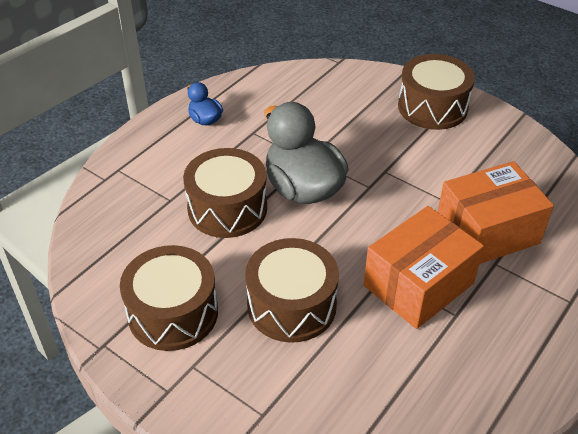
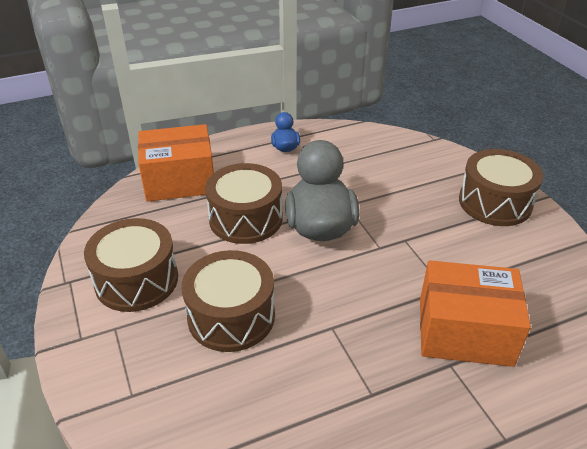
camera: 30 degrees right, 5 degrees down
(418, 284) = (357, 350): orange box -> orange box (179, 180)

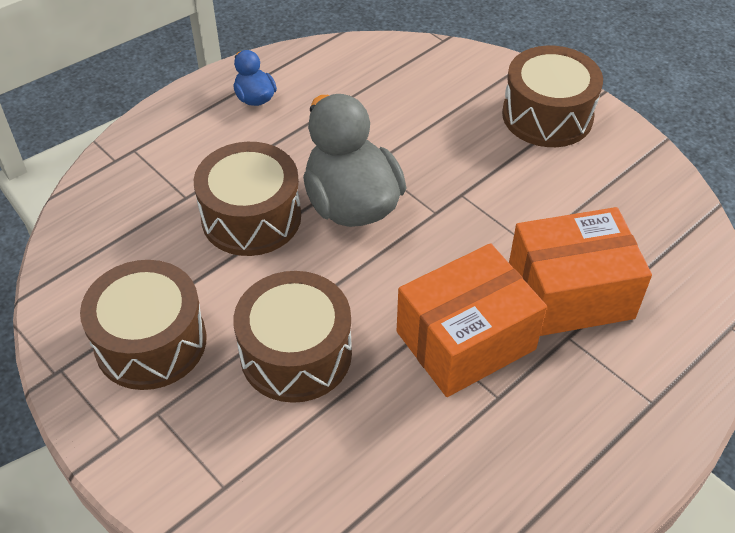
camera: 20 degrees left, 10 degrees up
(179, 180) = (133, 184): orange box -> orange box (465, 340)

